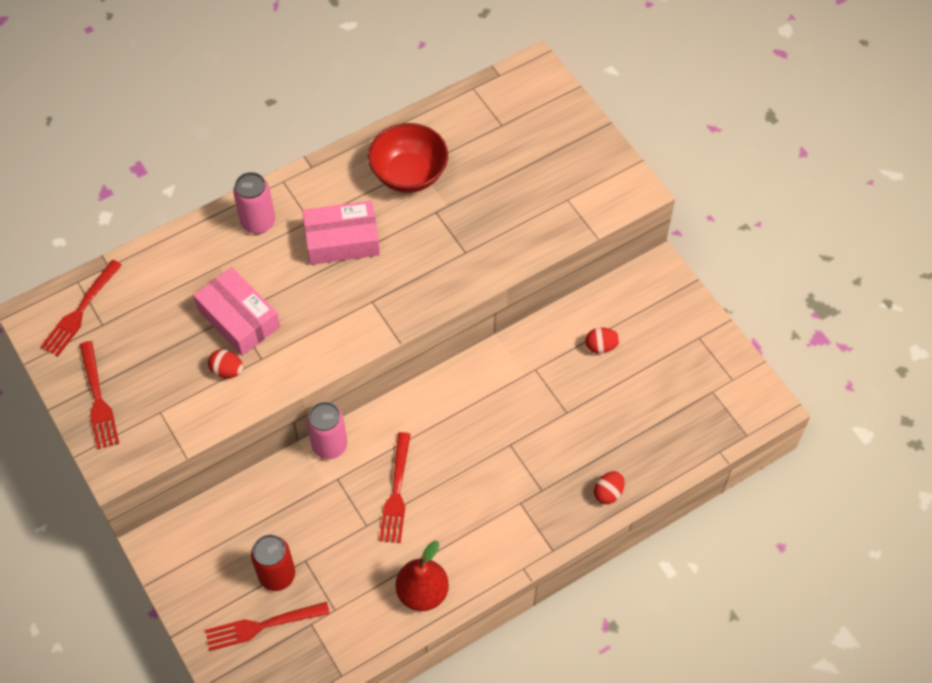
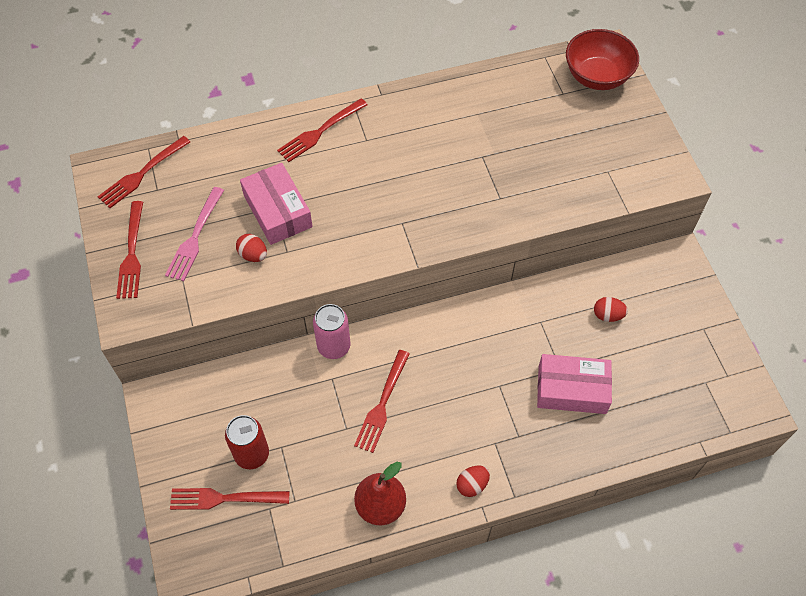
camera: 15 degrees right, 0 degrees up
(160, 366) = (195, 237): none -> pink fork
(258, 222) = (320, 131): pink can -> red fork
(342, 240) = (390, 163): pink box -> pink box (572, 389)
(409, 174) = (467, 118): red bowl -> red bowl (597, 76)
(608, 493) = (581, 455): red egg -> red egg (472, 485)

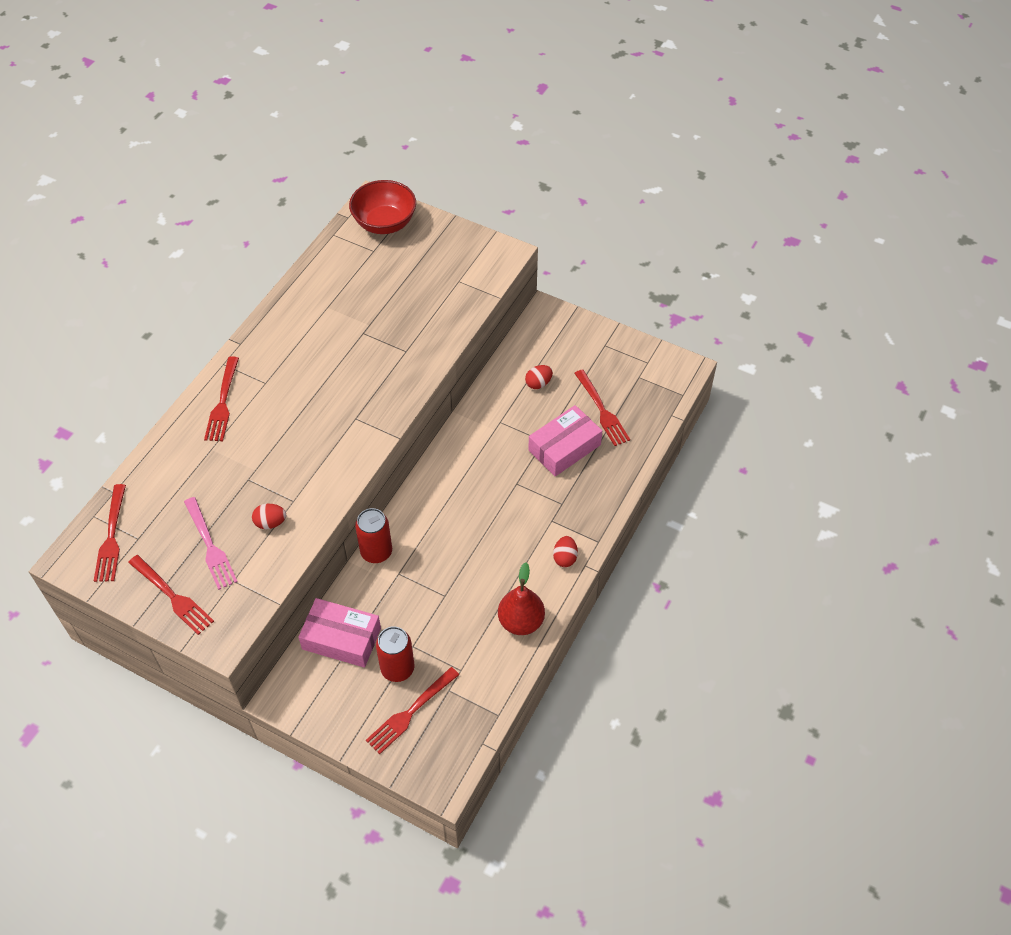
camera: 45 degrees left, 5 degrees down
(277, 211) = (254, 480): pink box -> pink box (341, 638)
(334, 346) = (376, 552): pink can -> red can
(382, 404) = (452, 559): red fork -> red fork (602, 410)

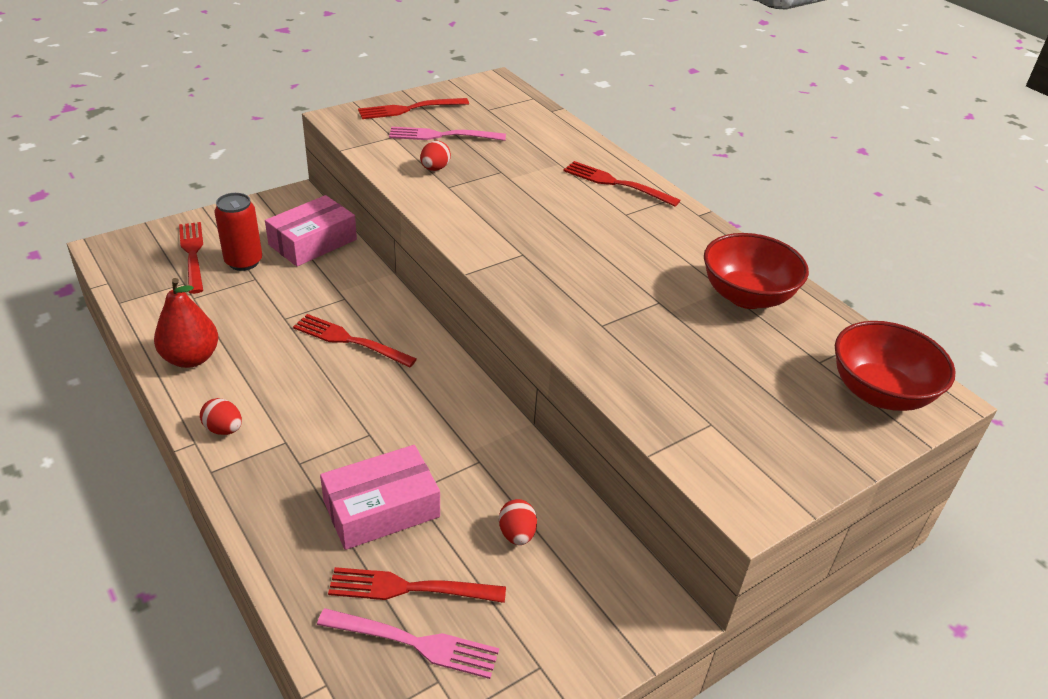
camera: 115 degrees right, 15 degrees down
(111, 537) = (502, 100): red fork -> red fork (350, 340)
(328, 295) = (746, 296): none -> red bowl
(376, 552) = (385, 293): red can -> none
(564, 447) = (381, 508): pink box -> pink box turned 75 degrees clockwise
(628, 394) = (414, 643): none -> pink fork

